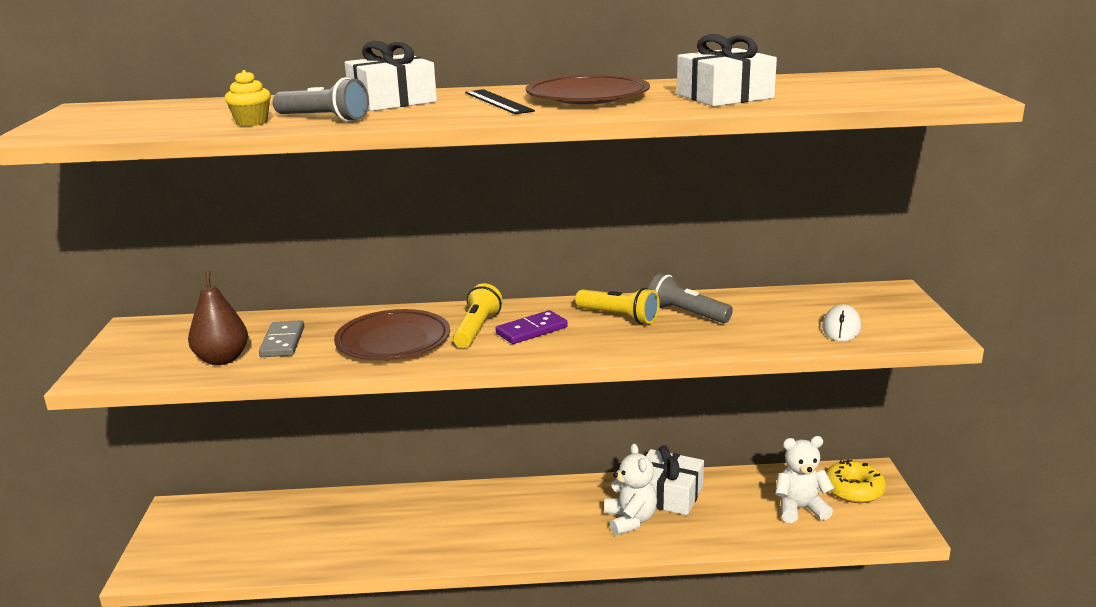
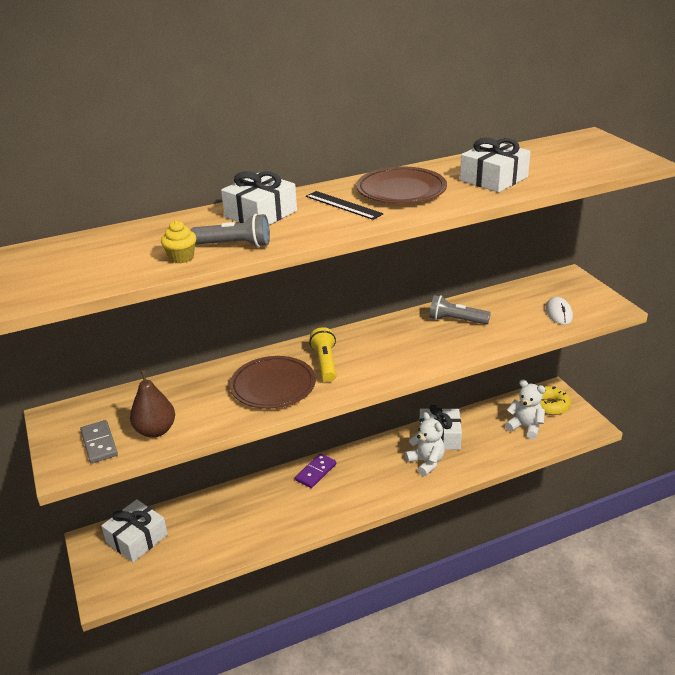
camera: 20 degrees left, 10 degrees up
(223, 521) = (137, 538): none -> white gift
(282, 342) = (189, 404): grey domino -> grey domino (99, 444)
(532, 330) = (364, 356): purple domino -> purple domino (316, 472)
(619, 317) = (414, 332): yellow flashlight -> none
(800, 509) = (525, 427): white teddy bear -> white teddy bear turned 60 degrees clockwise

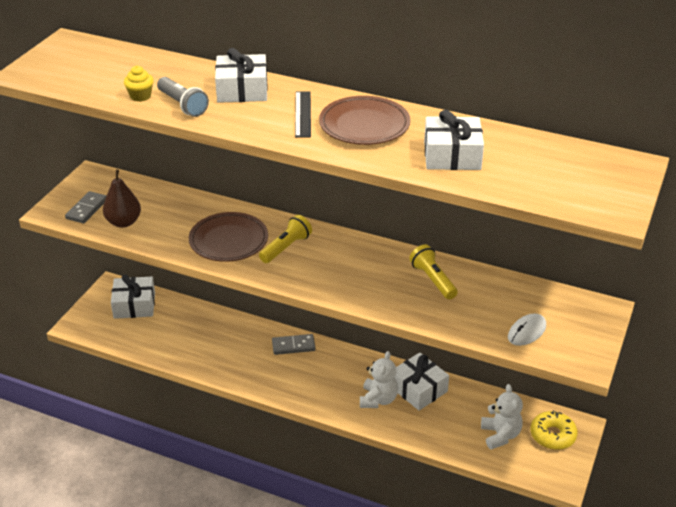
camera: 45 degrees right, 5 degrees up
(316, 472) = (293, 346): purple domino -> grey domino
(456, 320) = (433, 280): grey flashlight -> yellow flashlight

